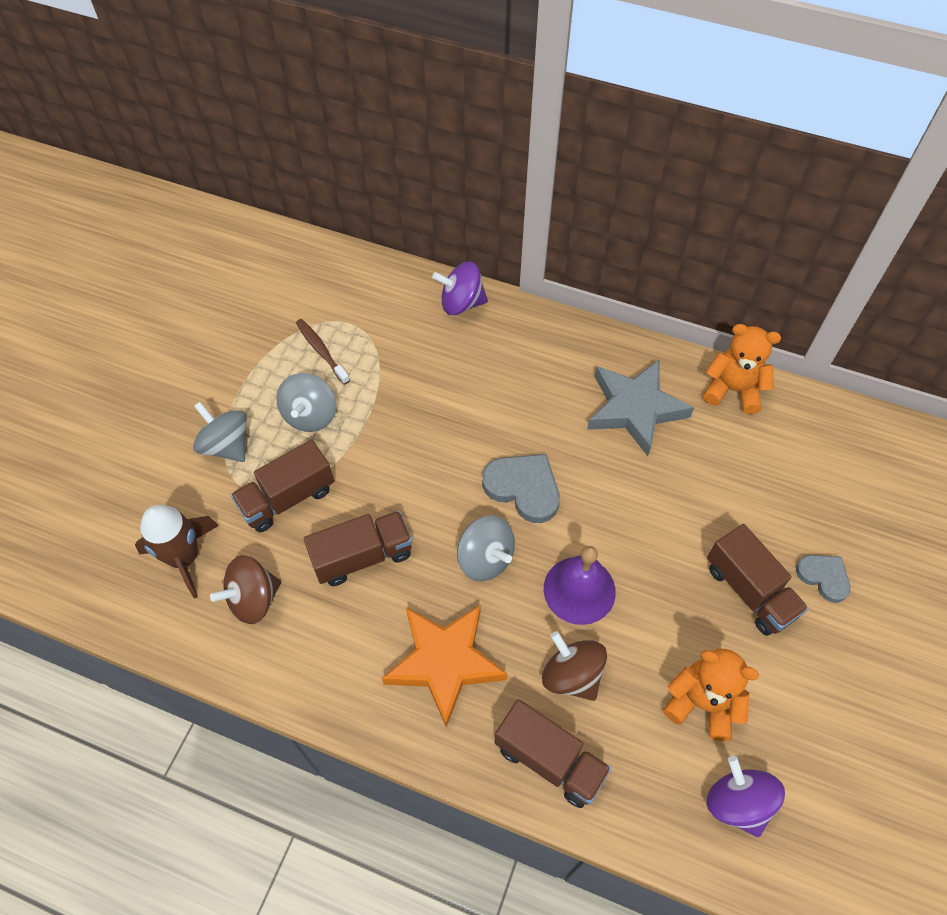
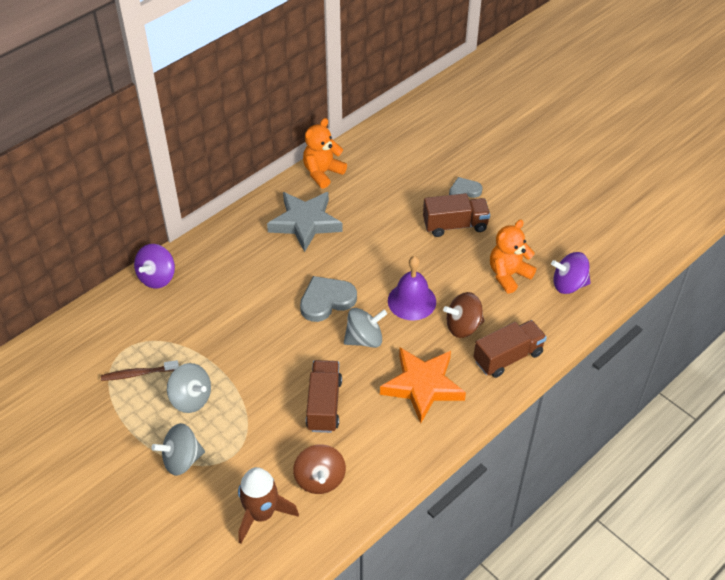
camera: 65 degrees left, 10 degrees down
(287, 498) = (252, 434): brown truck -> none

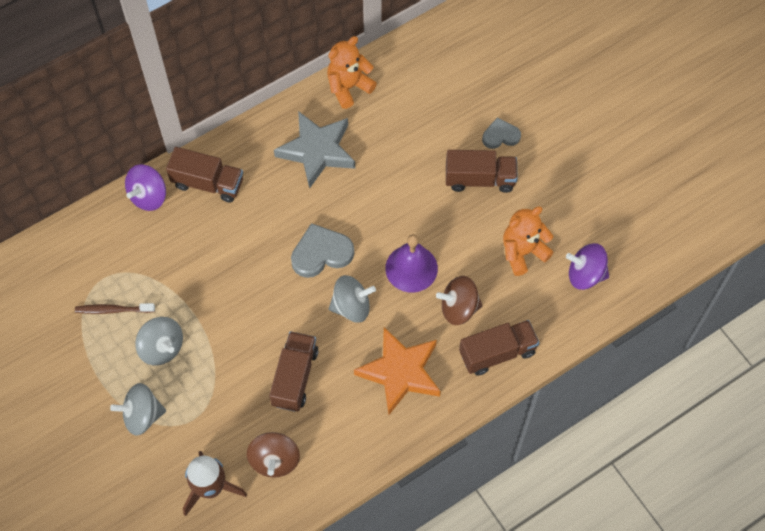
camera: 10 degrees right, 15 degrees up
(210, 260) = (208, 183): none -> brown truck

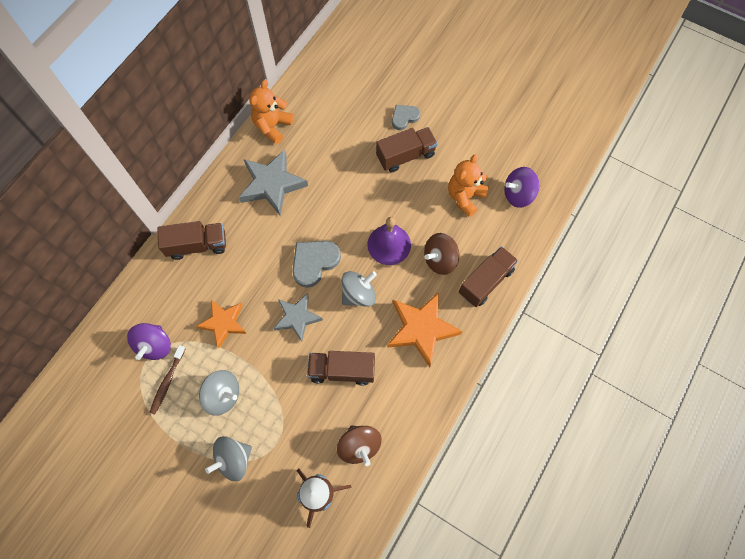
camera: 25 degrees left, 5 degrees up
(113, 310) = (167, 382): brown toothbrush -> brown toothbrush turned 45 degrees counterclockwise
(149, 196) = (153, 276): purple spinning top -> purple spinning top (155, 345)
(197, 276) = (224, 323): none -> orange star
(275, 303) = (297, 317): none -> grey star
(295, 377) = (342, 370): brown truck -> brown truck turned 75 degrees counterclockwise

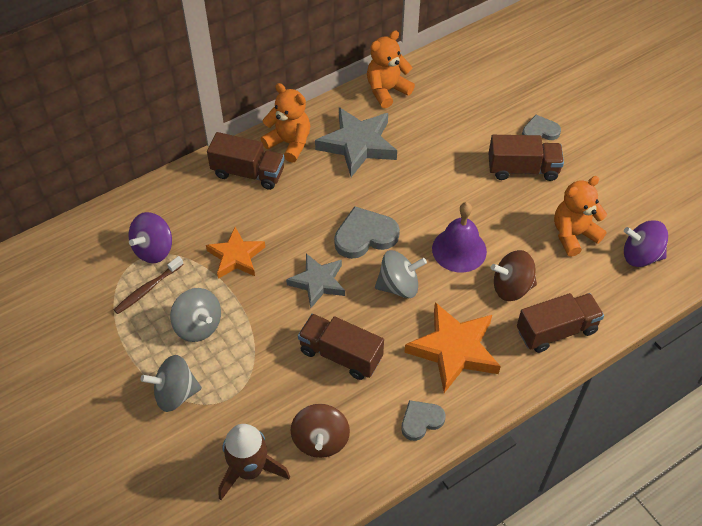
camera: 25 degrees right, 15 degrees down
(217, 205) = (289, 143): none -> orange teddy bear
(423, 396) = (421, 421): none -> grey heart

